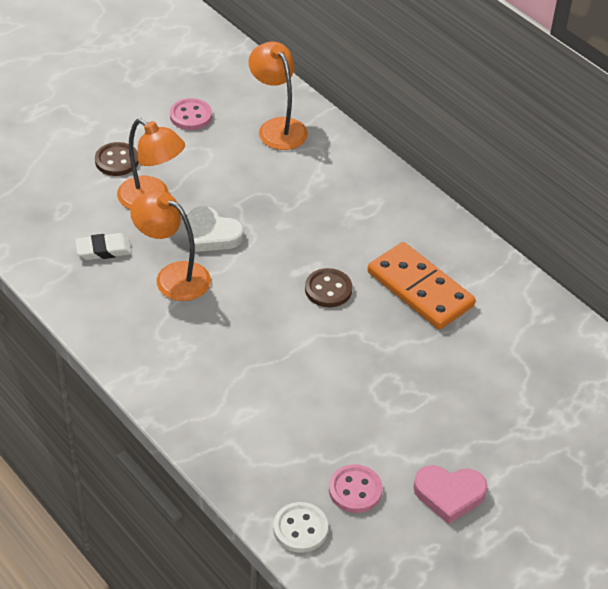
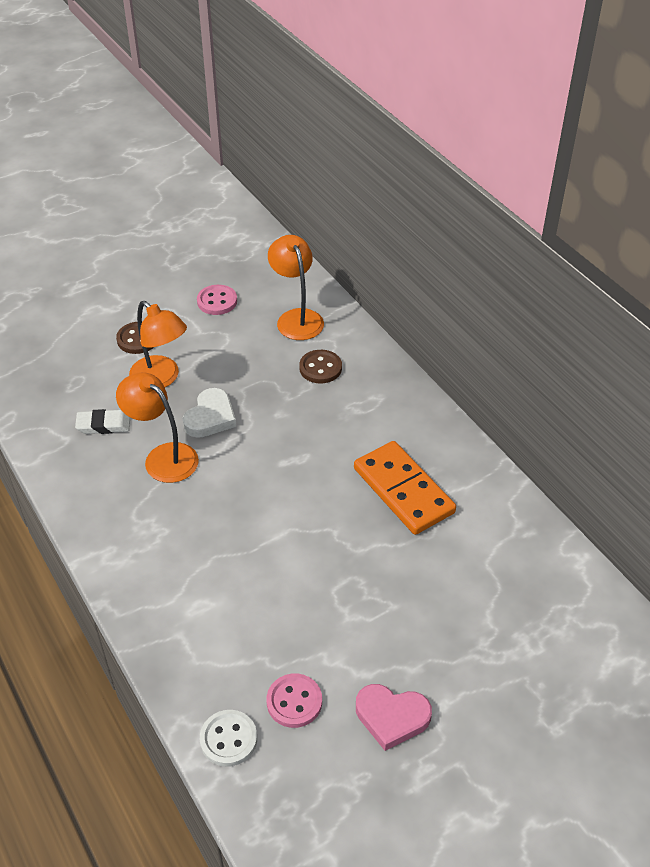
camera: 10 degrees right, 0 degrees up
(212, 234) = (210, 417): white heart -> white heart turned 105 degrees counterclockwise
(328, 289) = (311, 483): brown button -> brown button (320, 368)

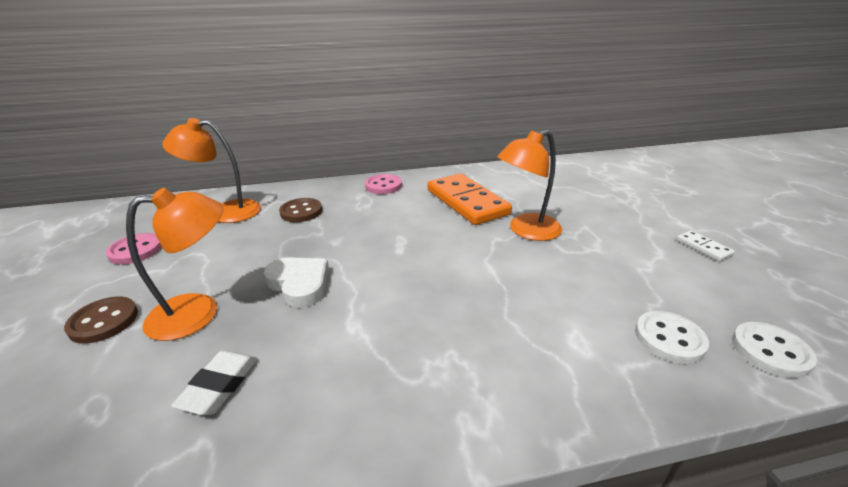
camera: 70 degrees left, 15 degrees down
(163, 457) = (329, 332): orange lamp -> orange lamp (526, 231)
(222, 668) = (669, 338): none -> white button
(294, 702) = (702, 295): pink button -> pink button (383, 186)
(391, 717) = (703, 247): pink heart -> white domino
(403, 490) = (466, 202): orange domino -> orange domino turned 75 degrees clockwise

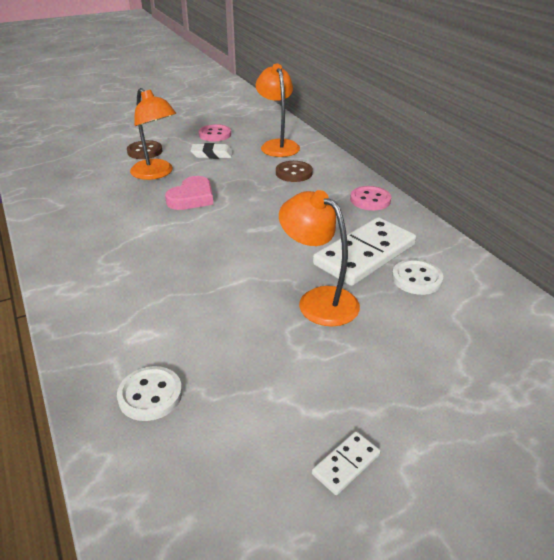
camera: 75 degrees right, 5 degrees up
(219, 385) = (97, 198): white eraser -> white eraser (212, 154)
(299, 284) = (192, 198): white heart -> pink heart
(466, 202) = (364, 254): orange domino -> white domino
(770, 351) = (137, 475): white button -> white button (416, 279)

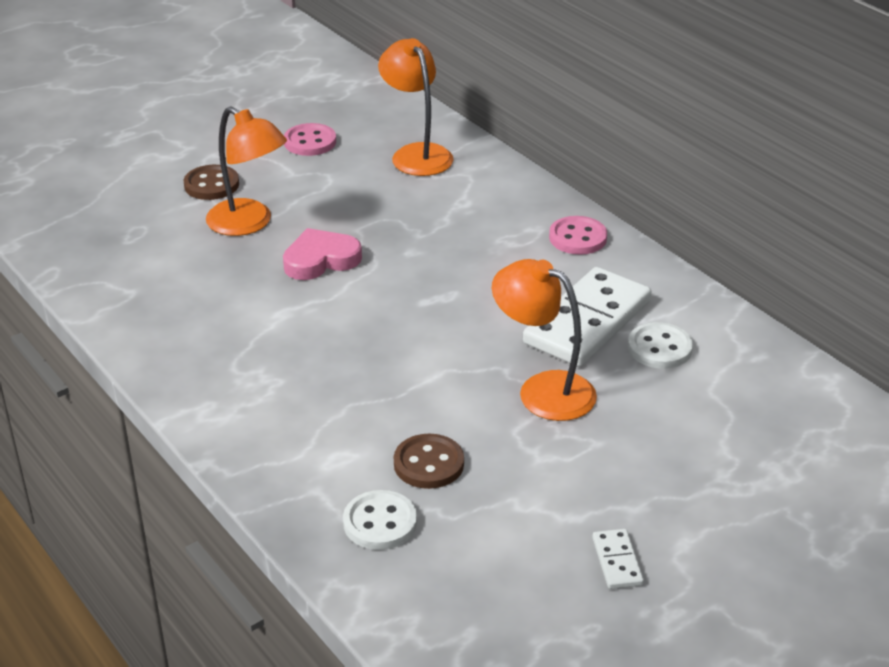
camera: 10 degrees left, 0 degrees up
(192, 198) = (321, 260): pink heart -> pink heart turned 135 degrees counterclockwise
(212, 154) = (320, 181): white eraser -> none
(294, 173) = (456, 203): brown button -> brown button (428, 464)
(346, 464) = (617, 561): white domino -> white domino turned 45 degrees counterclockwise

